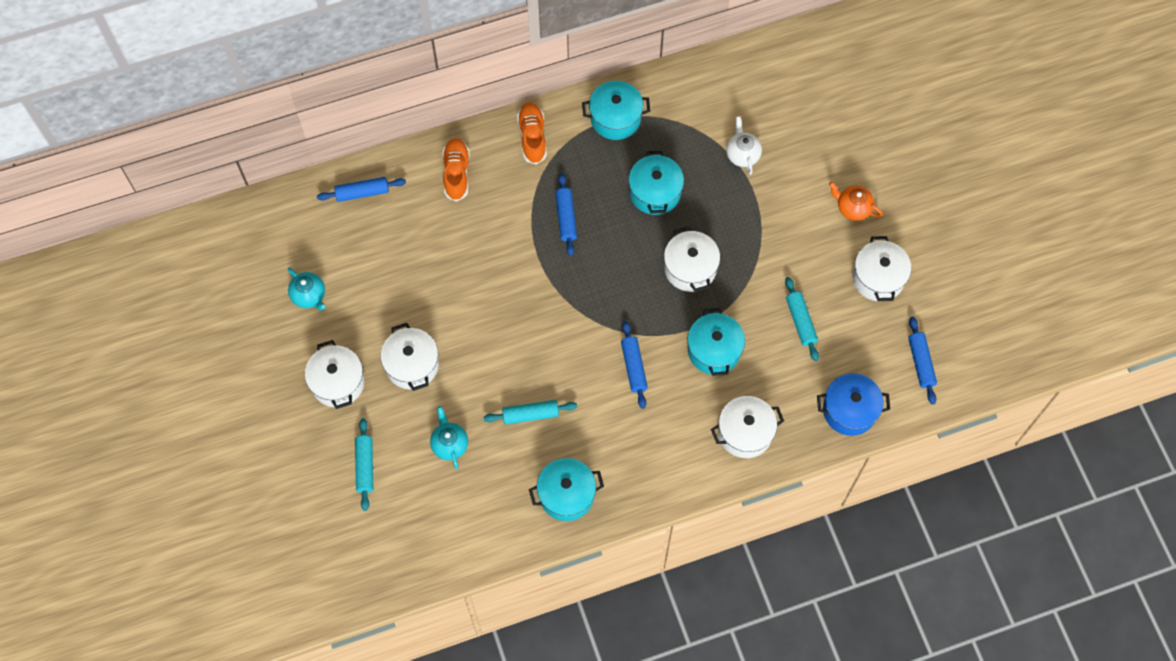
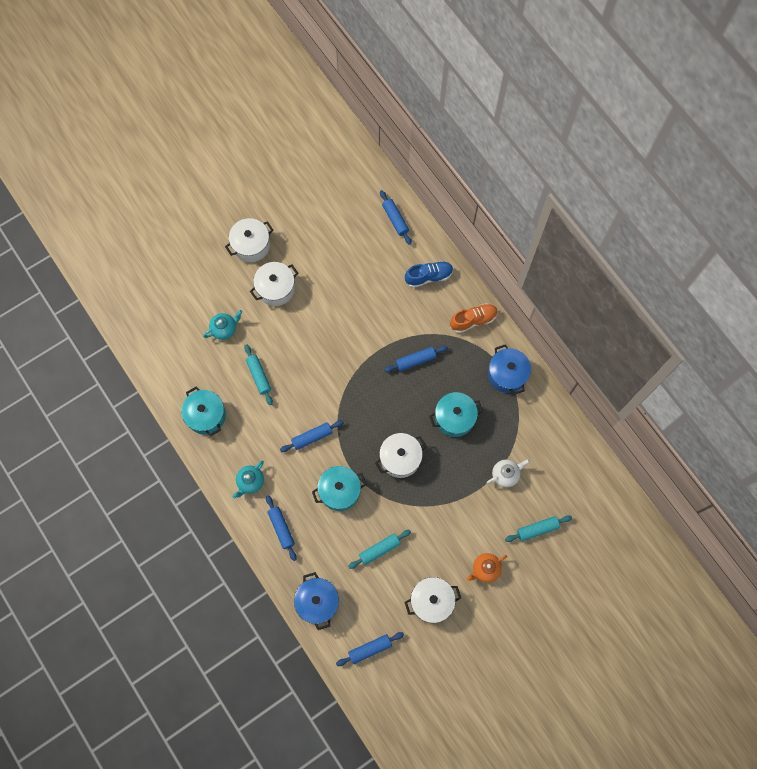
camera: 75 degrees right, 5 degrees up
(309, 296) = (309, 209): turquoise teapot -> turquoise teapot (250, 482)
(365, 466) = (196, 280): turquoise rolling pin -> turquoise rolling pin (537, 529)
(456, 173) = (428, 277): orange shoe -> blue shoe
(615, 118) = (507, 374): turquoise pot -> blue pot
(745, 433) = (281, 528): white pot -> blue rolling pin
(852, 208) = (485, 569): orange teapot -> orange teapot turned 135 degrees counterclockwise

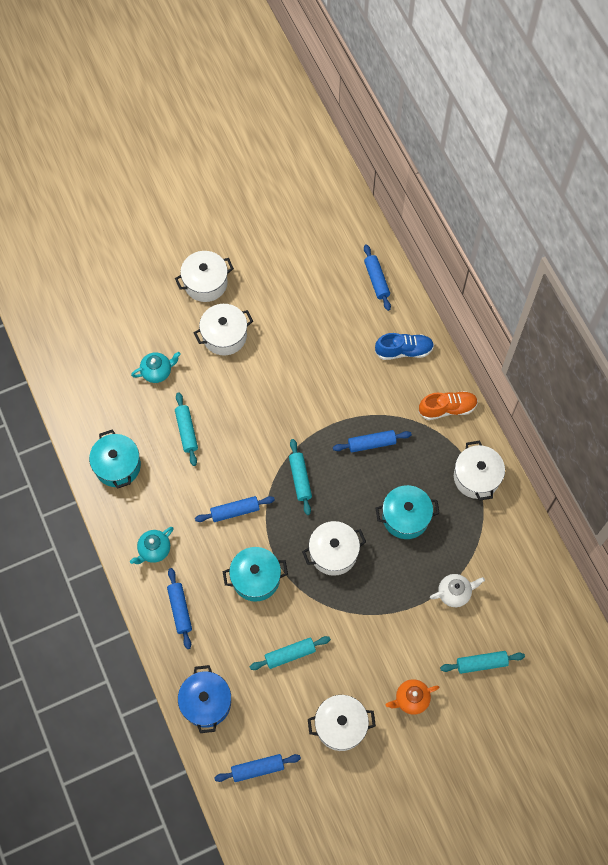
camera: 10 degrees right, 5 degrees down
(361, 400) = (300, 479): none -> turquoise rolling pin
(507, 374) = (476, 477): blue pot -> white pot

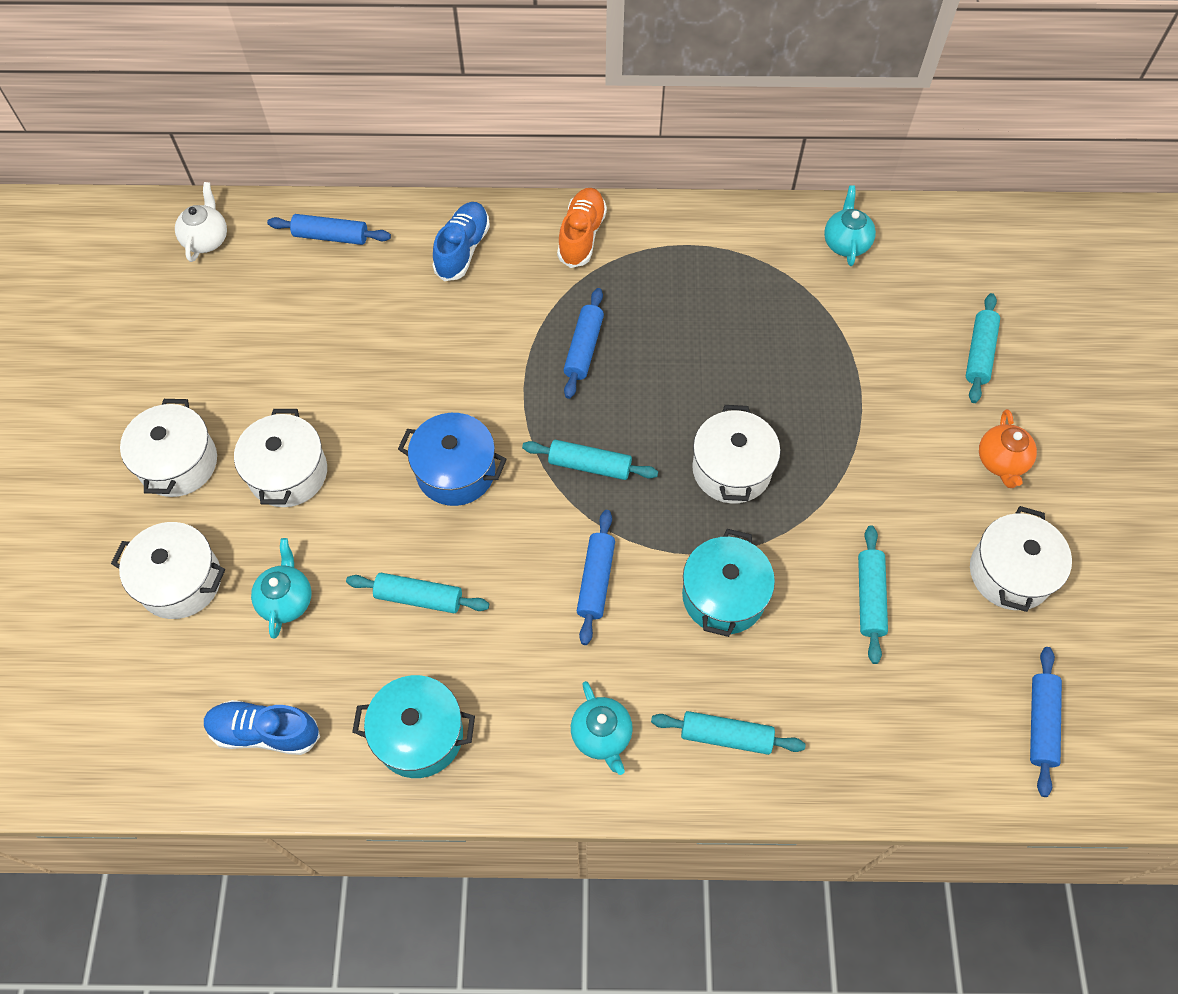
camera: 65 degrees left, 5 degrees down
(89, 397) = (265, 732): none -> blue shoe
(180, 610) = (726, 736): blue rolling pin -> turquoise rolling pin
(206, 702) = (903, 759): blue pot -> blue pot (455, 471)
(405, 517) = (720, 353): turquoise pot -> none
(454, 593) = (862, 342): white teapot -> white teapot (206, 239)
(476, 477) = (702, 245): white pot -> white pot (180, 581)
(522, 558) = (846, 243): none -> turquoise teapot

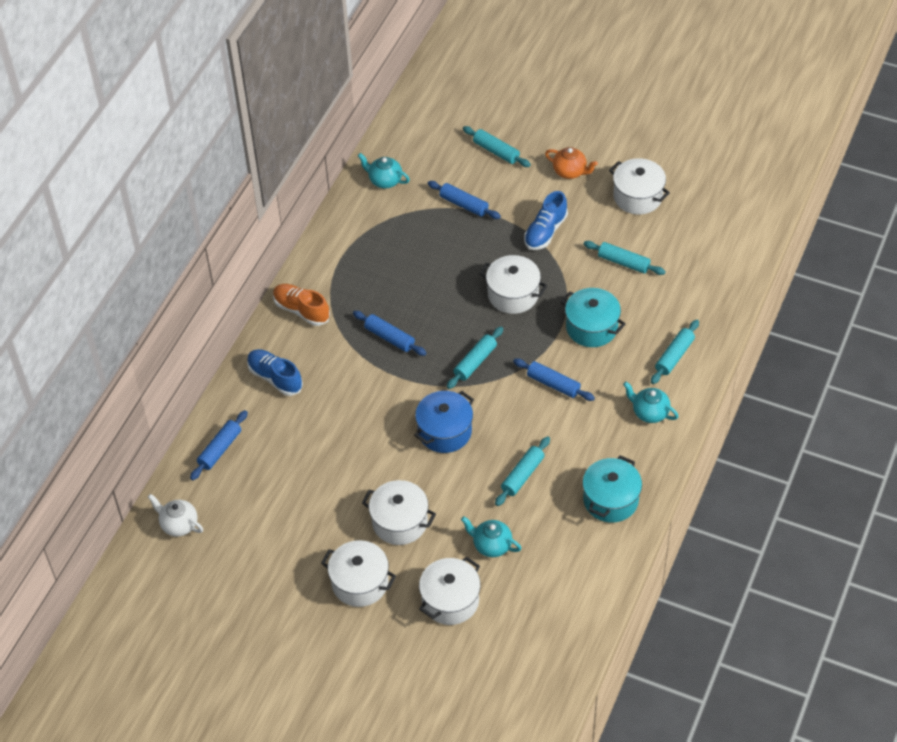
camera: 65 degrees left, 10 degrees down
(265, 732) = (574, 578): blue shoe -> blue shoe (545, 231)
(602, 735) = (649, 412): turquoise teapot -> turquoise teapot turned 150 degrees counterclockwise
(1041, 723) = (726, 220): blue rolling pin -> blue rolling pin (463, 205)

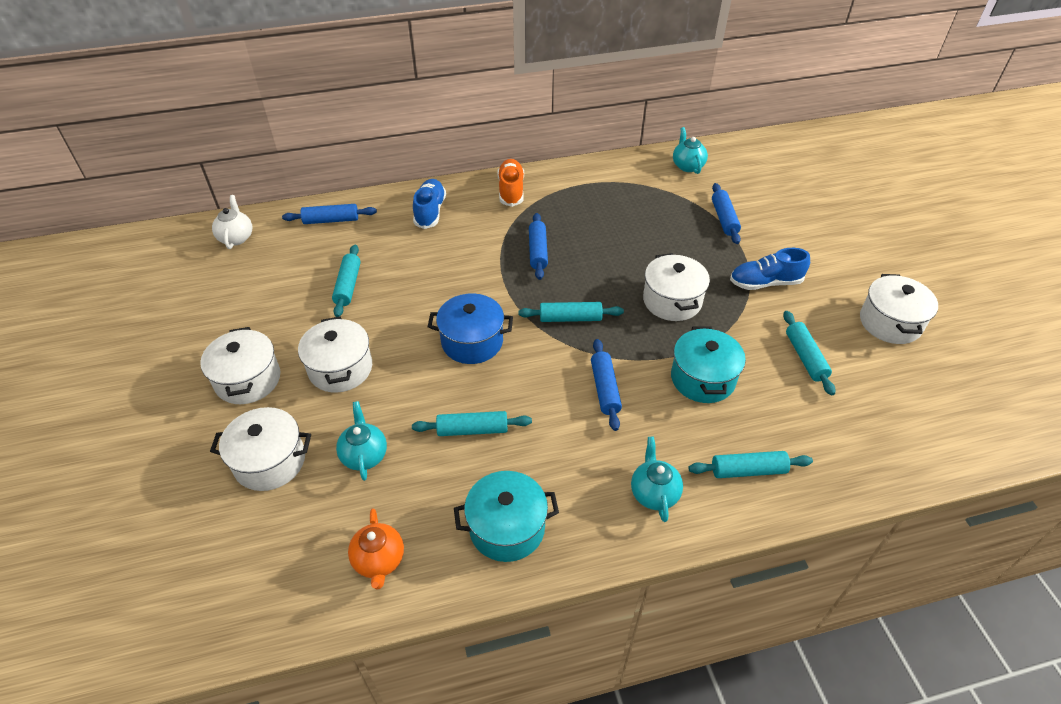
camera: 50 degrees right, 5 degrees down
(496, 151) = (802, 207): turquoise rolling pin -> turquoise rolling pin (348, 286)
(570, 172) = (848, 262): orange teapot -> orange teapot (379, 561)

